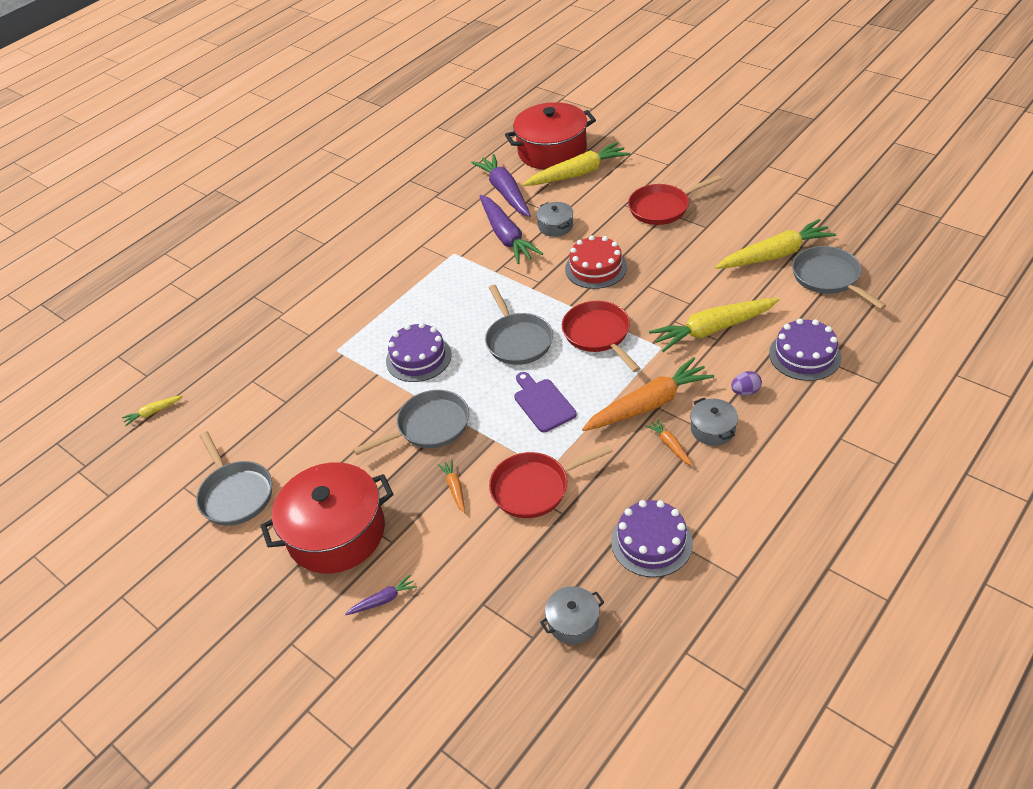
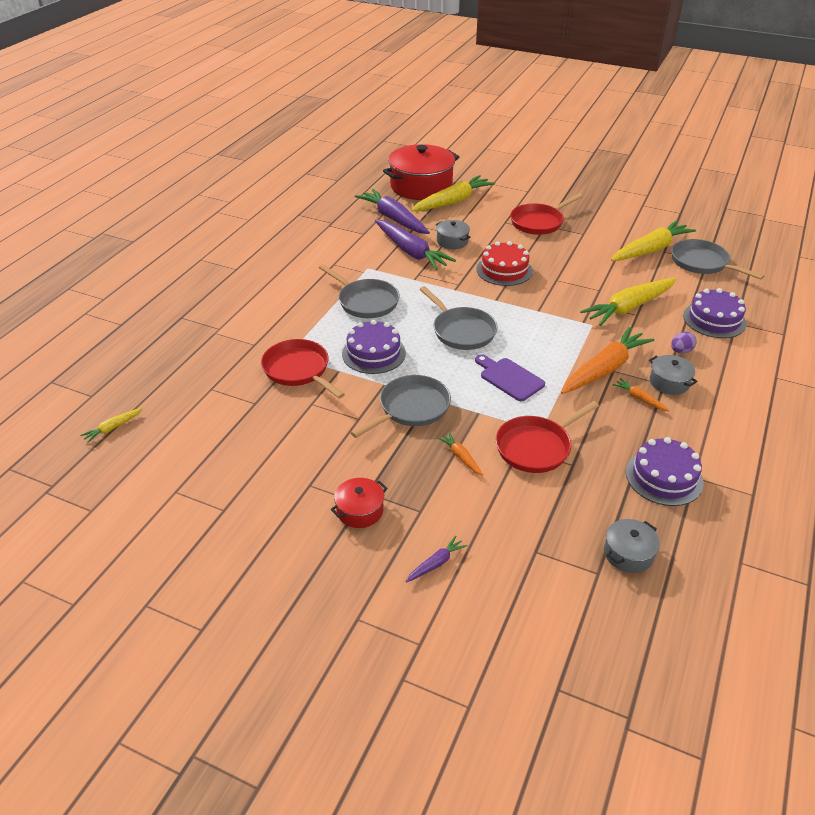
camera: 20 degrees left, 5 degrees down
(235, 494) = (236, 490): grey pan -> grey pan (365, 301)
(336, 532) = (360, 510): red pot -> red pot, size x0.46
(598, 335) = (532, 320): red pan -> red pan (299, 370)

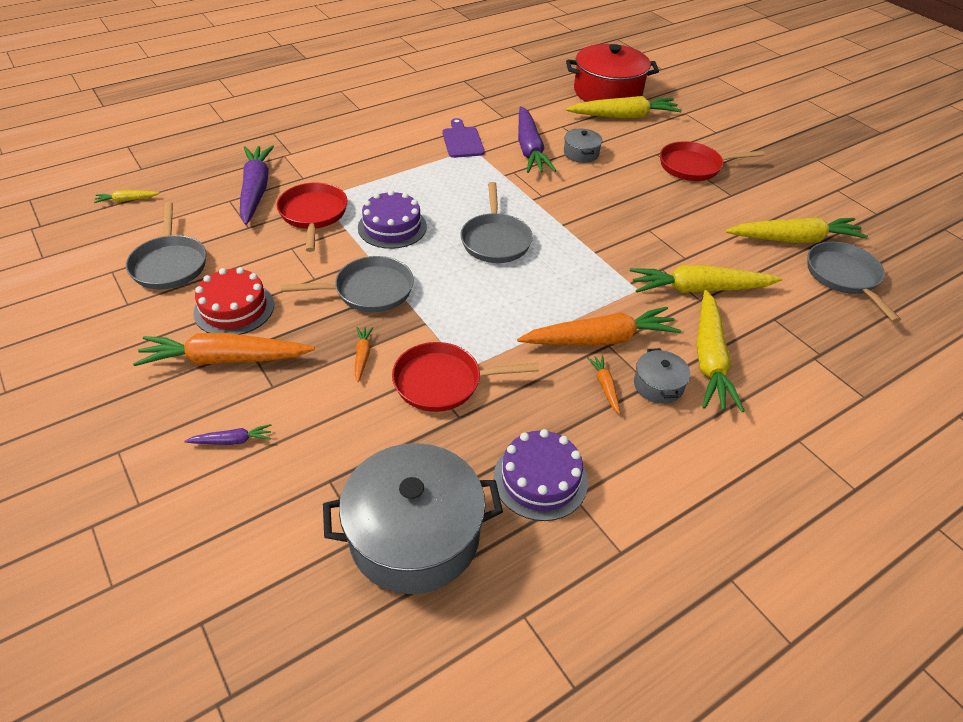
camera: 30 degrees right, 5 degrees up
(360, 510) = (225, 359): red pot -> orange carrot
(365, 301) = (437, 178): grey pan -> grey pan (170, 264)
(393, 219) = (547, 113): purple carrot -> purple carrot (256, 190)
(504, 270) = (603, 199): red cake -> red cake (234, 308)
(509, 378) = (492, 304): purple cutting board -> purple cutting board (462, 141)
(628, 554) = (414, 535): grey pot -> grey pot, size x2.17
(681, 351) = (709, 359): purple egg -> yellow carrot
(714, 320) = (789, 343): purple cake -> none

